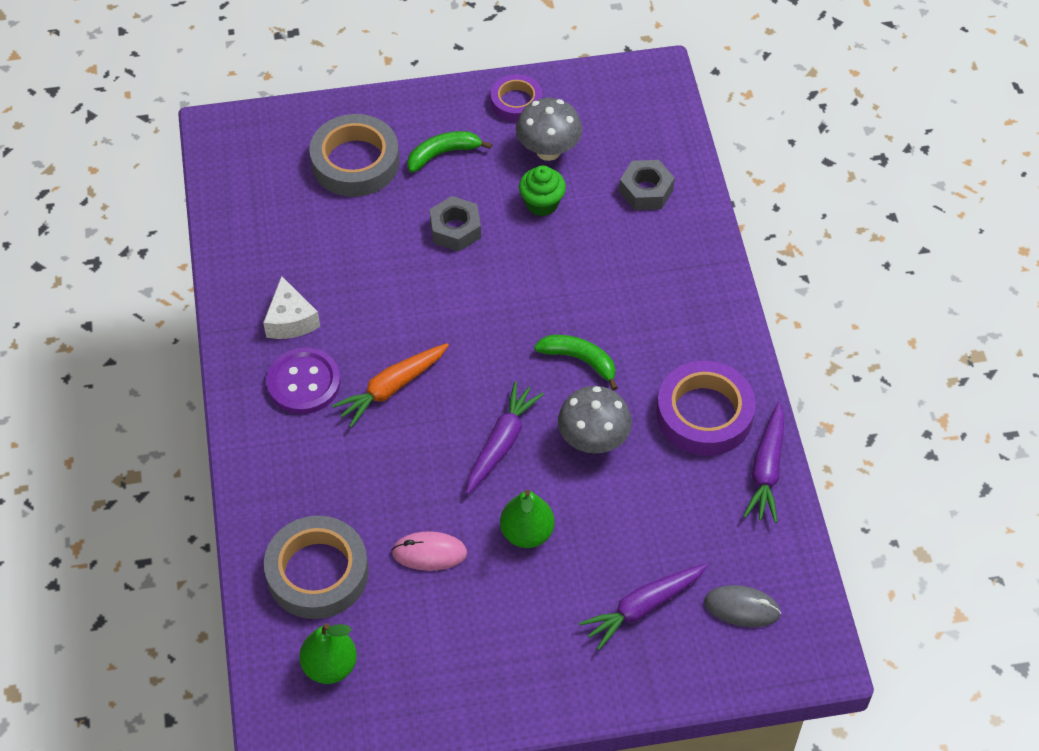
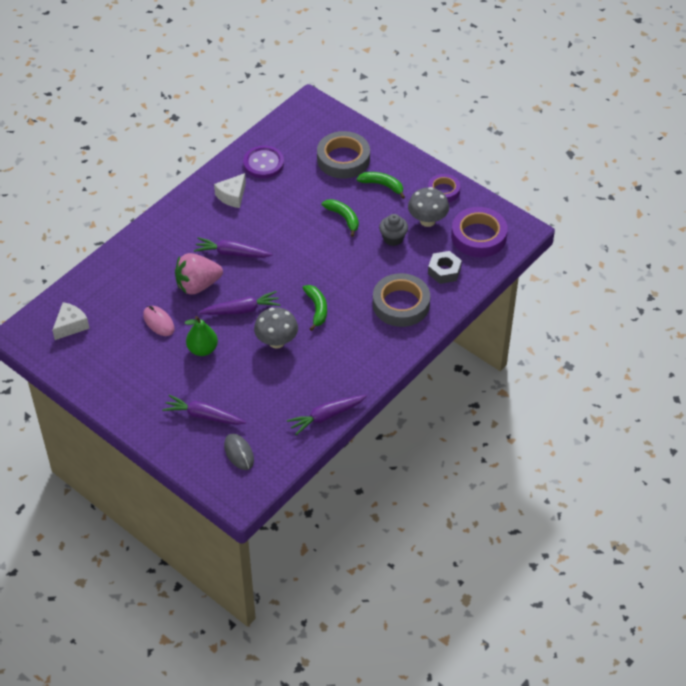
camera: 50 degrees right, 5 degrees down
(303, 383) = (204, 222): purple button -> purple button (263, 163)
(317, 572) = (112, 291): grey tape -> grey tape (401, 304)
(330, 666) = (70, 325): green pear -> white cheese
(392, 388) = (232, 253): orange carrot -> purple carrot
(408, 464) = (197, 285): none -> pink strawberry
(455, 229) = (343, 218): grey nut -> green banana
(542, 203) = (393, 238): green cupcake -> grey cupcake
(704, 414) = (334, 373): purple tape -> purple tape (478, 236)

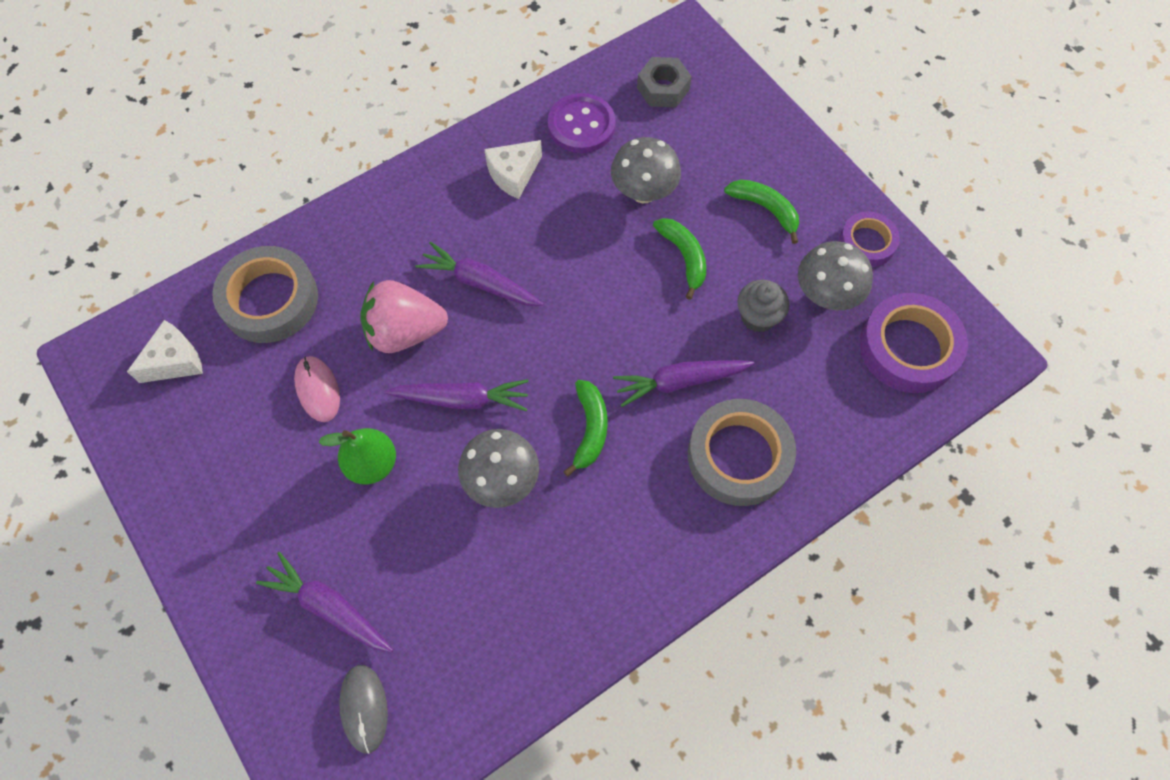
camera: 15 degrees right, 15 degrees up
(310, 190) = (643, 192): none -> grey mushroom
(326, 416) = (543, 668): purple carrot -> purple carrot (680, 382)
(343, 159) = (713, 145): grey tape -> grey tape (269, 300)
(444, 271) = (831, 405): grey nut -> grey nut (663, 88)

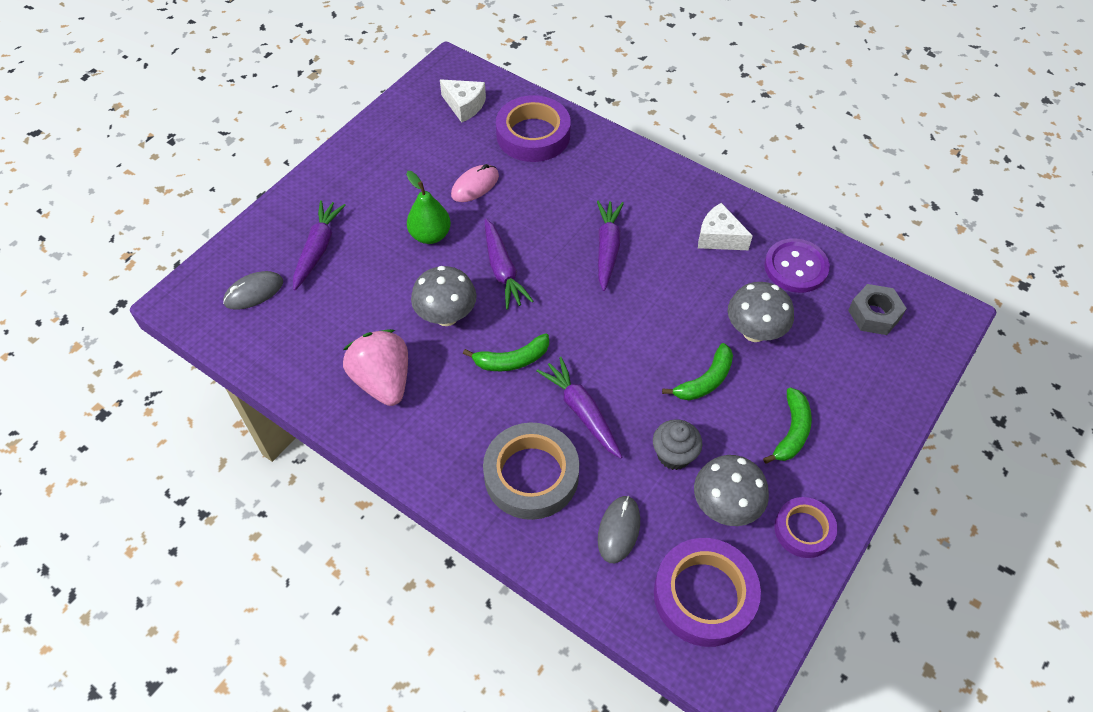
camera: 70 degrees right, 10 degrees down
(269, 300) = (533, 135): grey tape -> purple tape
(405, 332) = (543, 218): pink strawberry -> pink strawberry (383, 381)
(823, 395) = (619, 530): none -> grey mouse

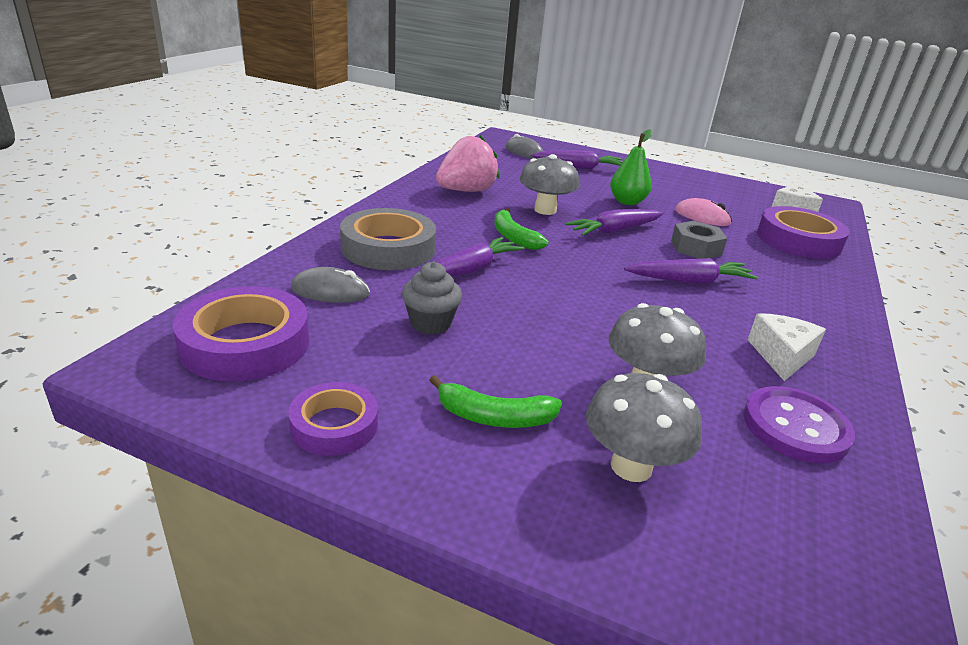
camera: 75 degrees right, 25 degrees down
(705, 380) = (545, 345): green banana -> none
(725, 506) = (365, 359): grey mushroom -> grey mushroom (631, 466)
(874, 314) = (776, 522): grey nut -> grey nut (696, 248)

